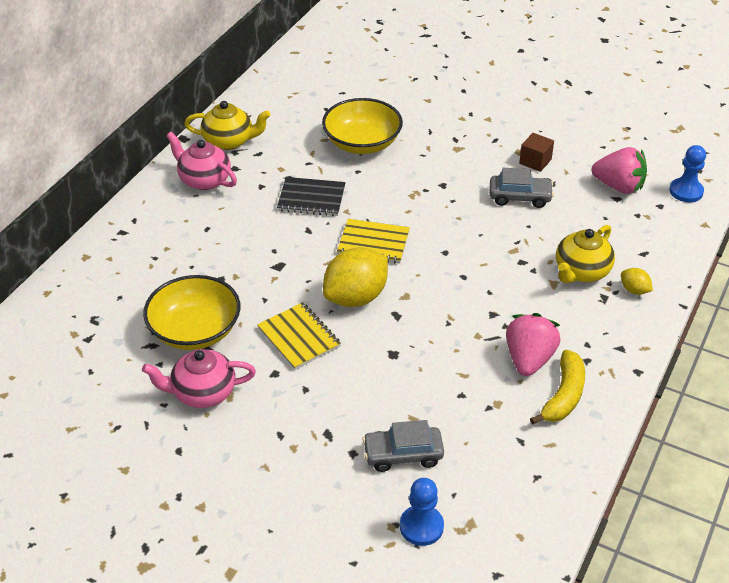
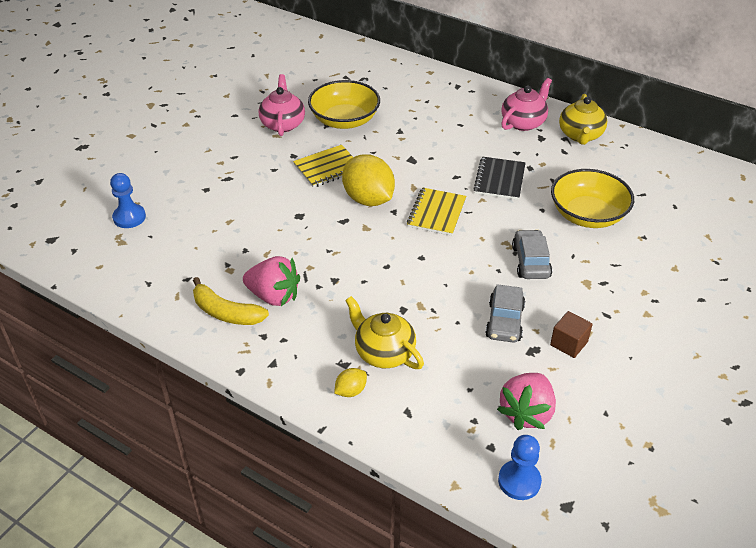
camera: 95 degrees right, 0 degrees up
(403, 454) = (196, 213): grey car -> grey car (530, 262)

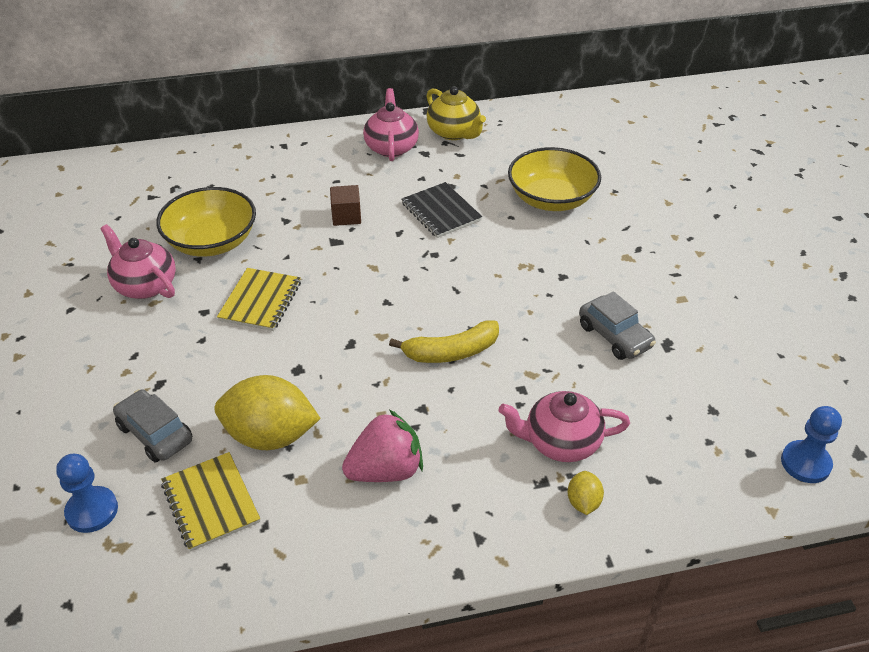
camera: 45 degrees left, 0 degrees up
(226, 312) = (360, 527): yellow banana -> yellow banana (451, 352)
(368, 199) = (346, 306): yellow lemon -> yellow lemon (270, 436)
(384, 352) = (561, 442): yellow teapot -> pink teapot
(436, 213) = (428, 278): yellow notebook -> yellow notebook (210, 503)
(526, 413) = (733, 401): pink strawberry -> none
(530, 262) = (563, 269): grey car -> grey car (155, 433)
(569, 343) = (683, 318): brown cube -> brown cube (346, 216)

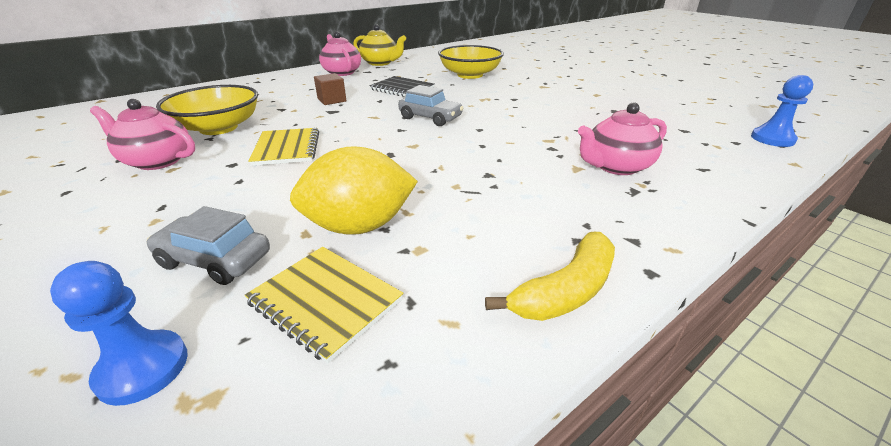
camera: 25 degrees left, 10 degrees down
(385, 470) = (498, 219): pink strawberry -> none
(451, 352) = (478, 142): yellow banana -> yellow banana (565, 291)
(583, 502) = (678, 193): yellow lemon -> none
(614, 336) = (580, 114): grey car -> grey car (430, 118)

